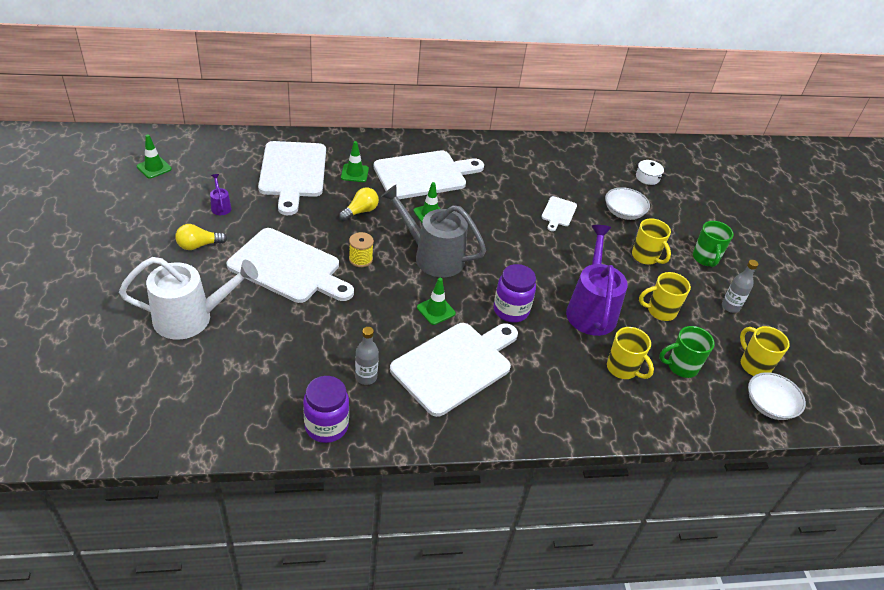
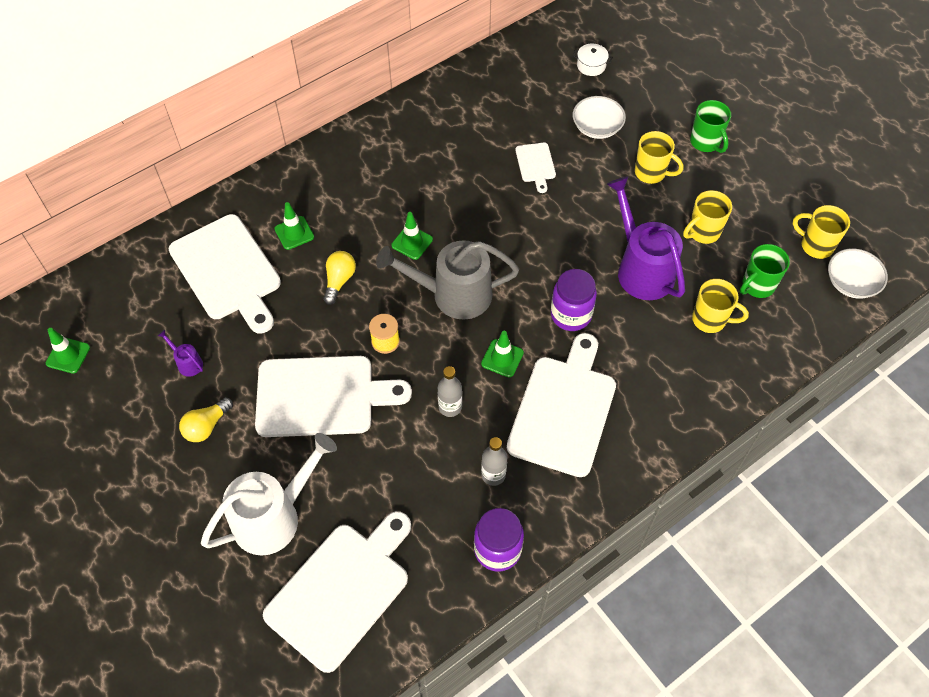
camera: 25 degrees left, 15 degrees up
(424, 175) = (368, 192): white cutting board -> white cutting board (342, 590)
(730, 307) = (759, 189): grey bottle -> grey bottle (450, 407)

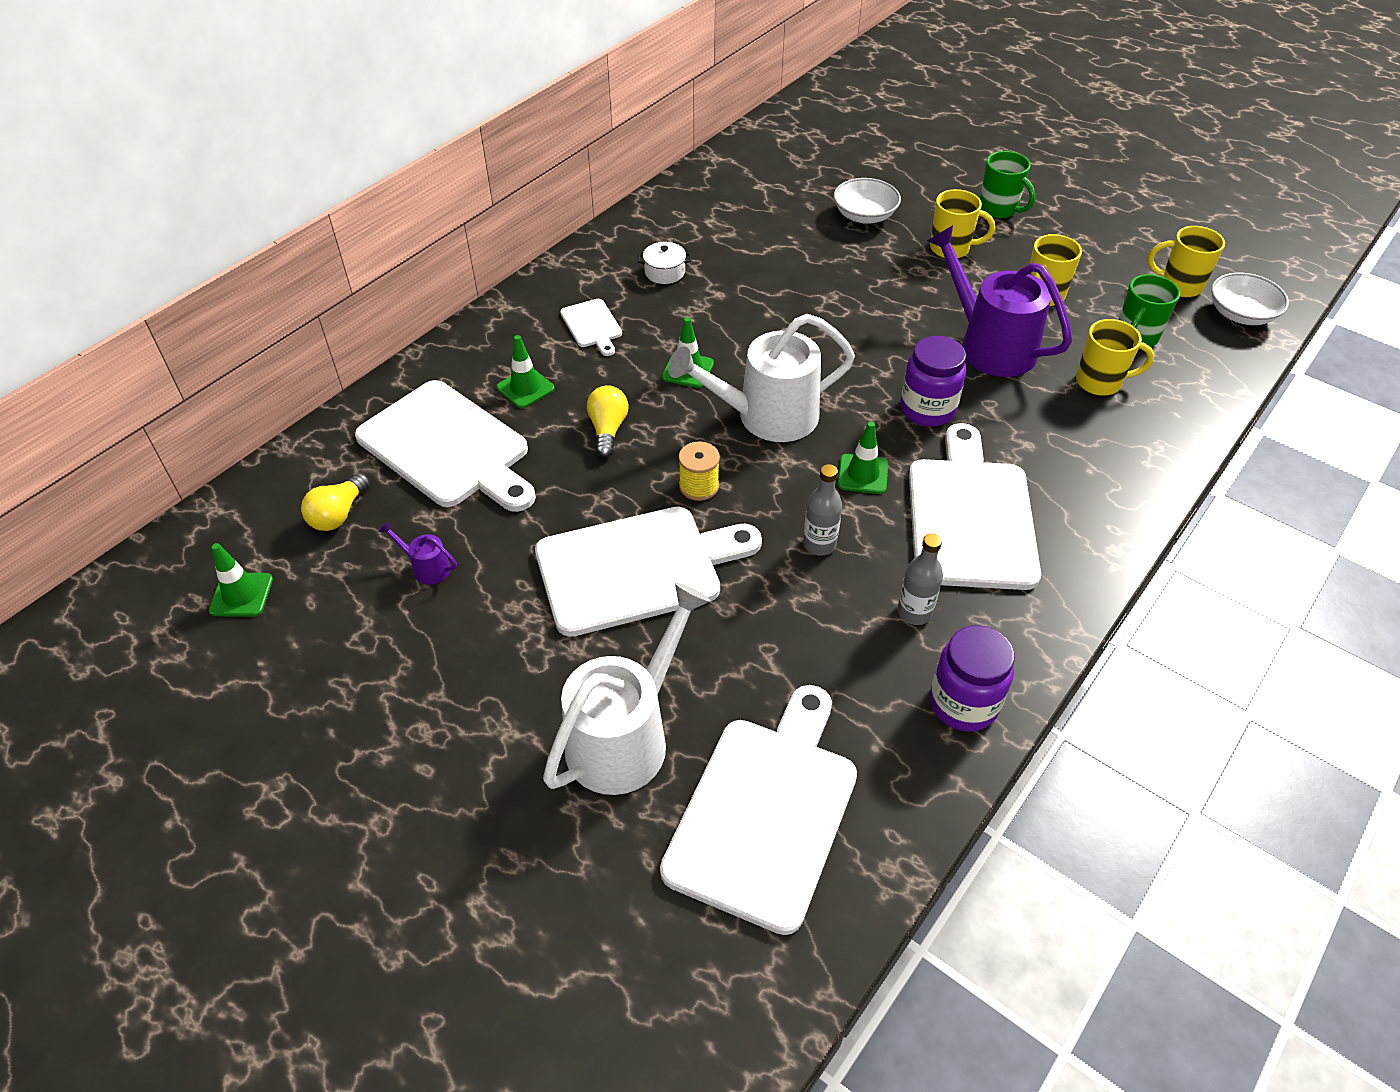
camera: 15 degrees left, 10 degrees down
(206, 426) = (482, 641): yellow light bulb -> yellow light bulb (338, 514)
(453, 294) = (766, 416): grey watering can -> white watering can
(535, 164) = (808, 263): white cutting board -> white cutting board (592, 326)
(591, 66) = (828, 159): white pot -> white pot (664, 272)

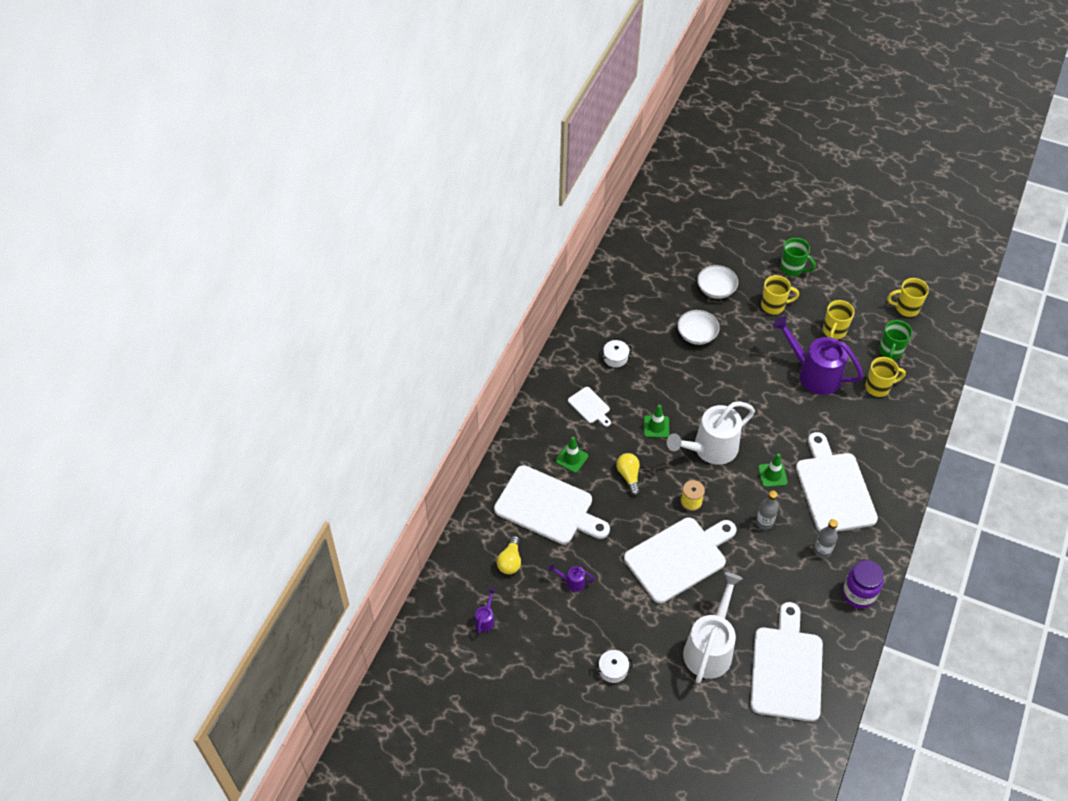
camera: 15 degrees left, 5 degrees up
(241, 595) = (485, 619): green traffic cone -> purple watering can
(420, 732) = (613, 670): none -> white pot
(927, 409) = (793, 425): purple jar -> none
(1240, 314) = (942, 323): white bowl -> white bowl (697, 334)

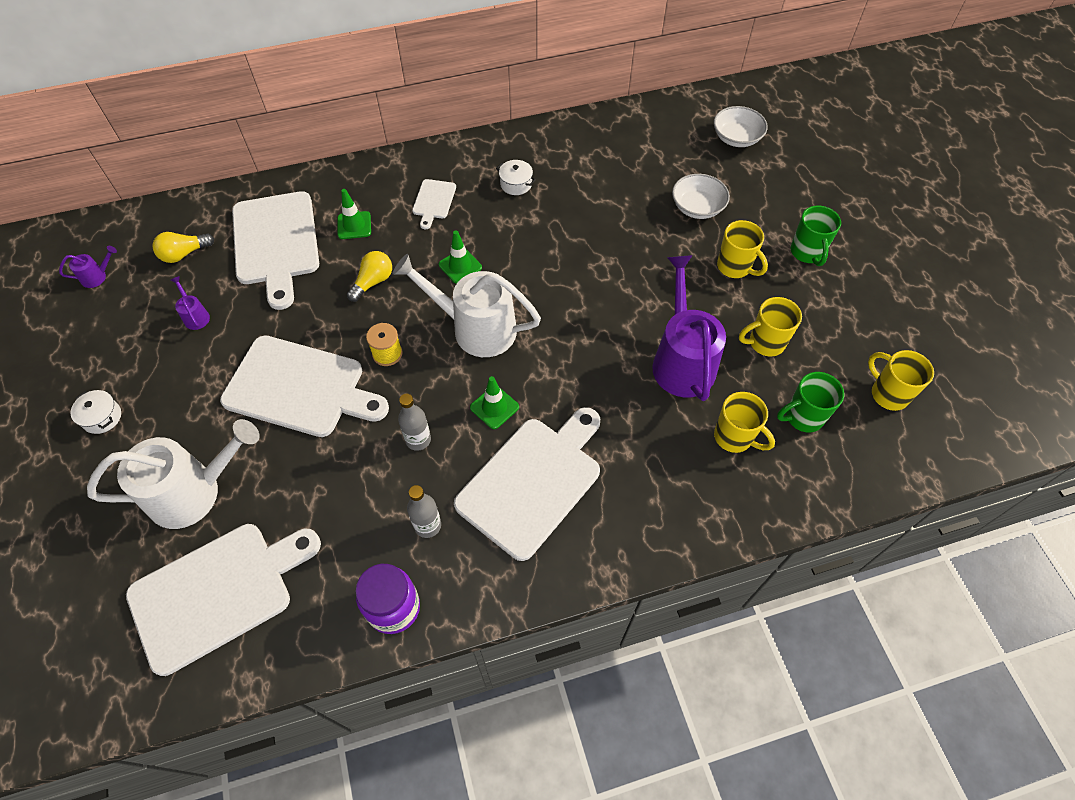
camera: 50 degrees right, 5 degrees up
(697, 334) = (618, 227): white bowl -> white bowl (736, 138)

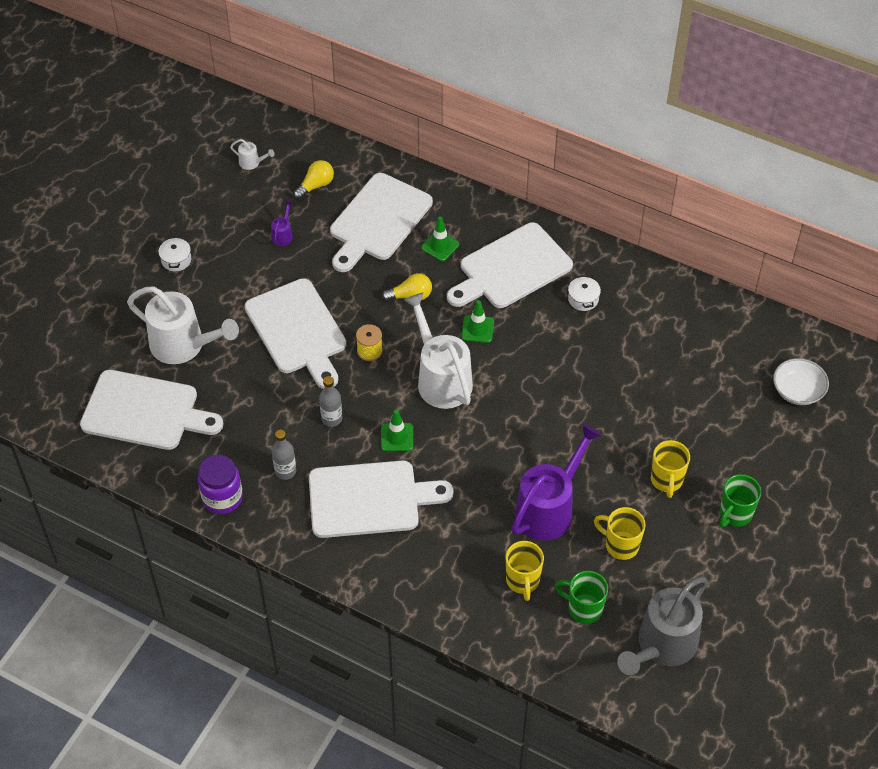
camera: 45 degrees right, 5 degrees down
(97, 276) = (252, 163): purple watering can -> white watering can
(184, 254) = (316, 185): yellow light bulb -> yellow light bulb turned 120 degrees clockwise
(433, 201) = (511, 268): white cutting board -> white cutting board, size x2.18
(697, 207) = (695, 418): white bowl -> none
(888, 394) = (662, 646): yellow mug -> grey watering can

